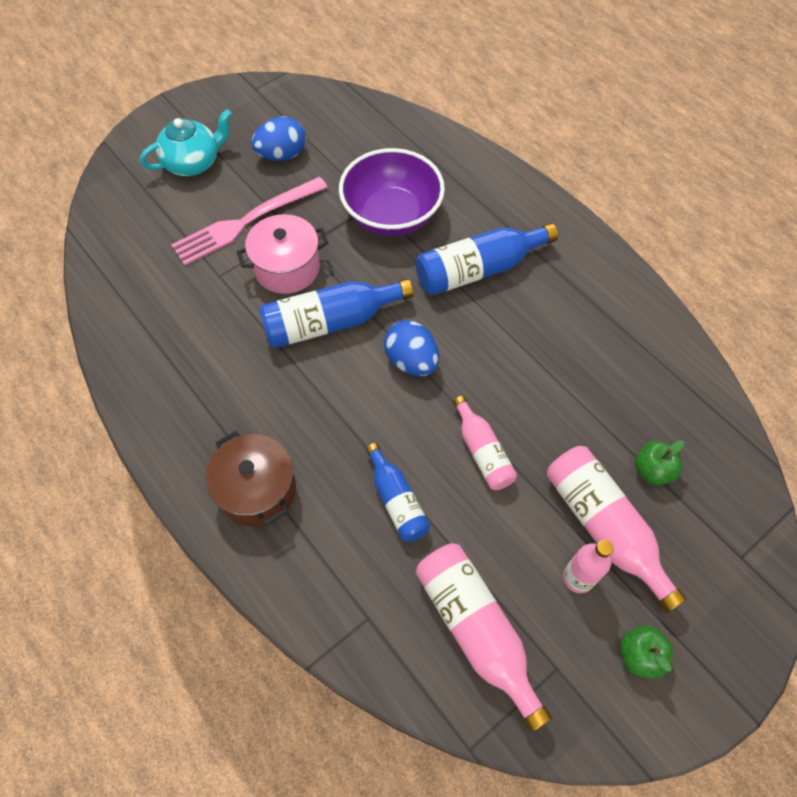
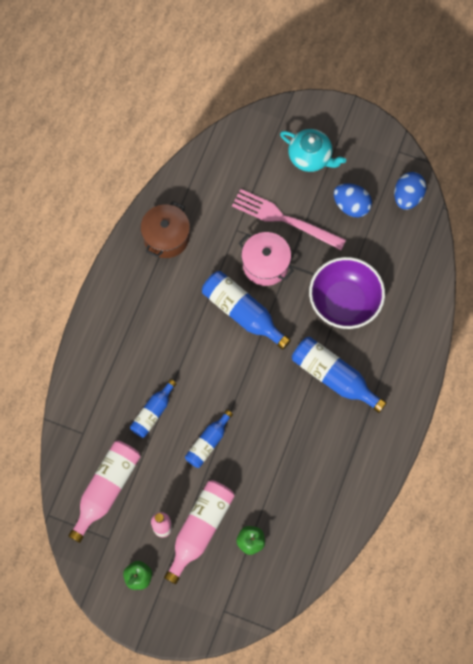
camera: 60 degrees right, 10 degrees up
(257, 490) = (118, 338): brown pot -> brown pot (166, 237)
(411, 361) = (243, 373): blue egg -> blue egg (407, 197)
(482, 451) = (208, 443): pink bottle -> blue bottle

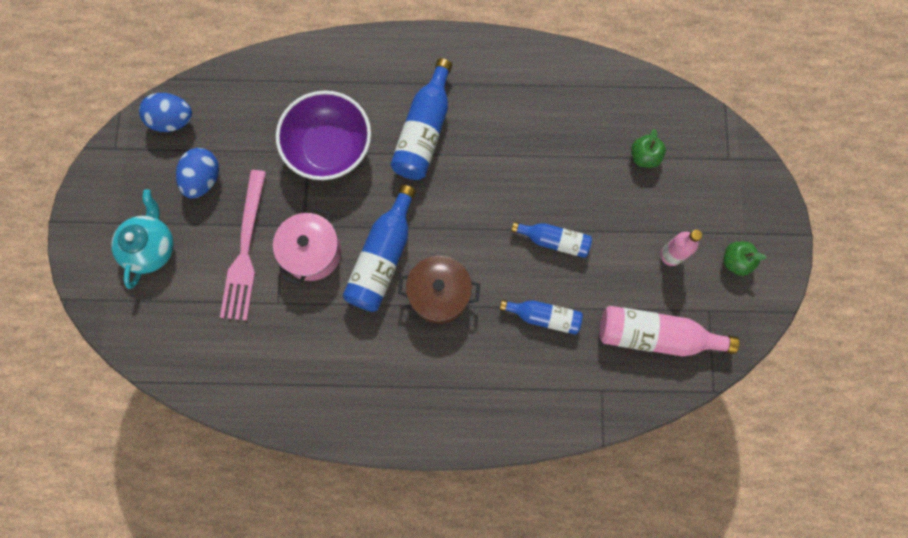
camera: 110 degrees left, 5 degrees up
(166, 237) = (315, 386): brown pot -> brown pot (439, 294)
(200, 529) = (654, 214): pink bottle -> none

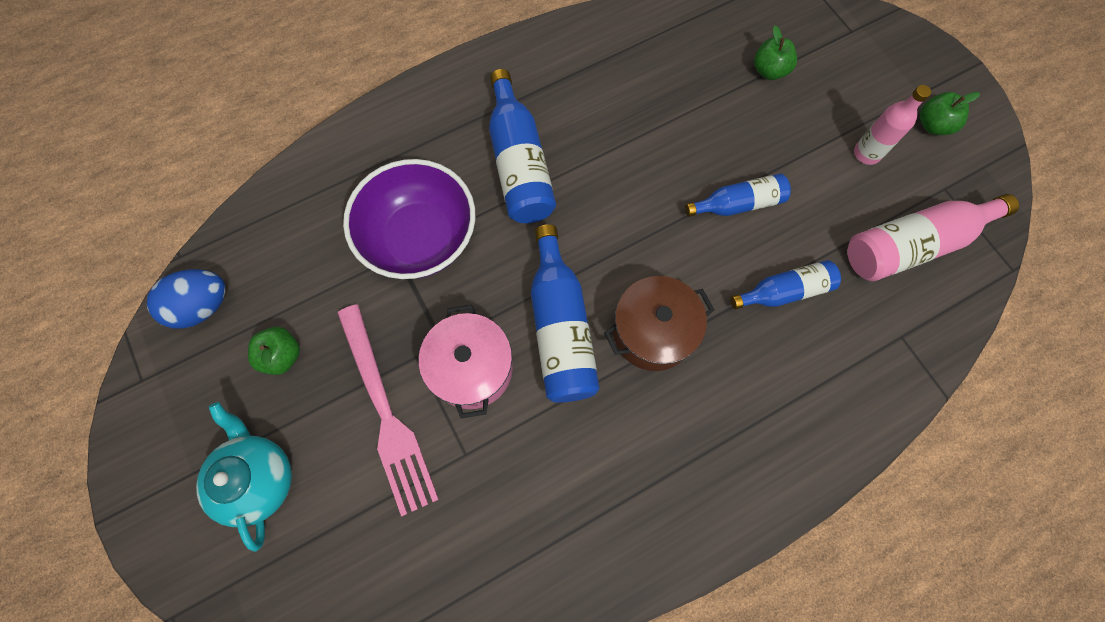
camera: 30 degrees left, 5 degrees down
(203, 179) = (282, 355): blue egg -> green apple

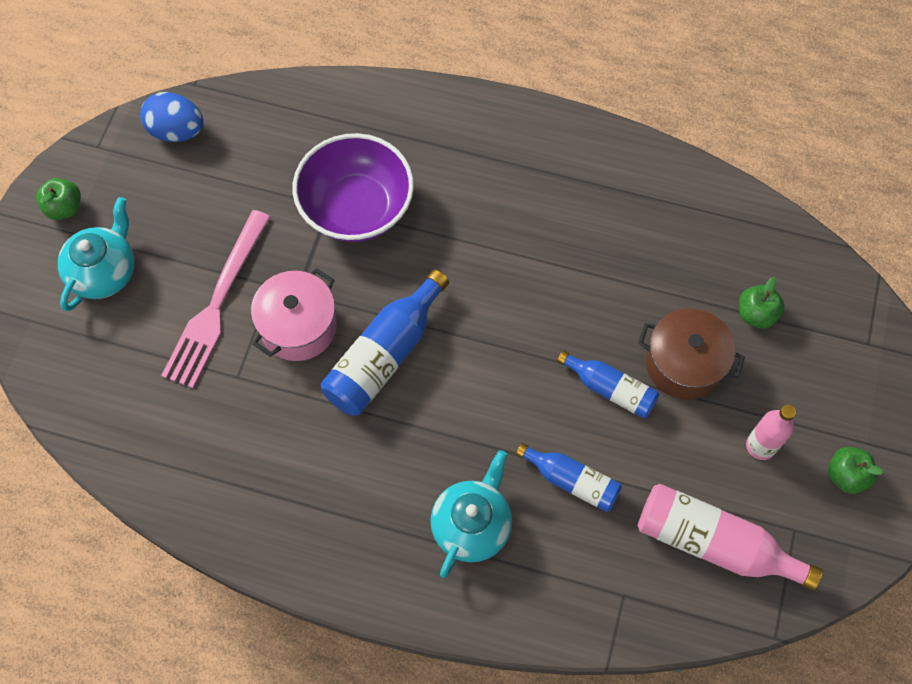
camera: 45 degrees right, 5 degrees down
(282, 355) = (192, 207): green apple -> green apple (64, 208)
(519, 163) = (480, 216): blue bottle -> none
(652, 332) = (444, 418): brown pot -> brown pot (684, 364)
(756, 390) = (472, 525): none -> turquoise teapot

